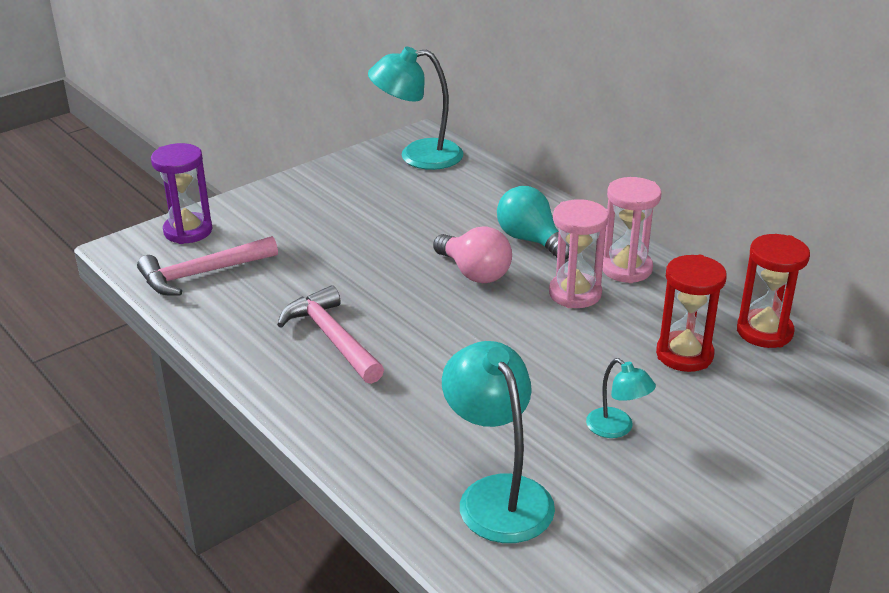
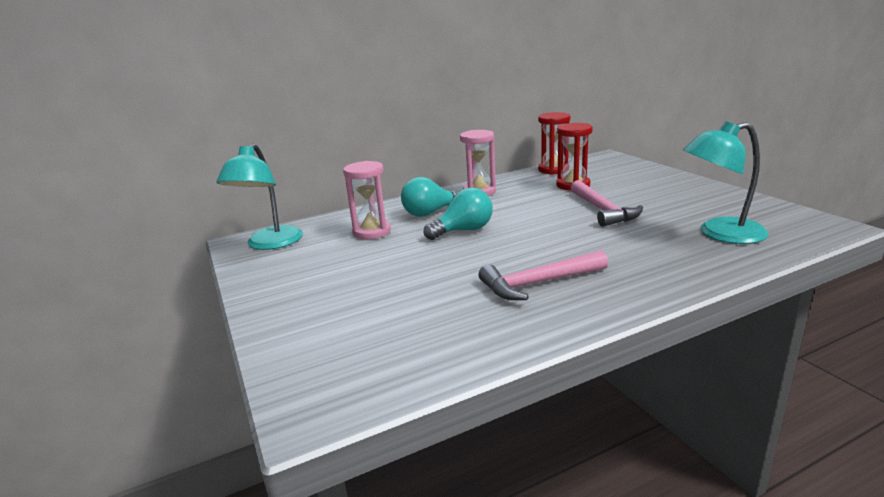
camera: 75 degrees left, 10 degrees down
(188, 231) = (303, 364): purple hourglass -> none
(201, 274) = (402, 353): pink hammer -> pink hammer (603, 210)
(474, 273) = (463, 230): pink light bulb -> turquoise light bulb
(575, 293) = (502, 205): pink hourglass -> pink hourglass (371, 232)
(617, 428) = (645, 203): turquoise lamp -> none

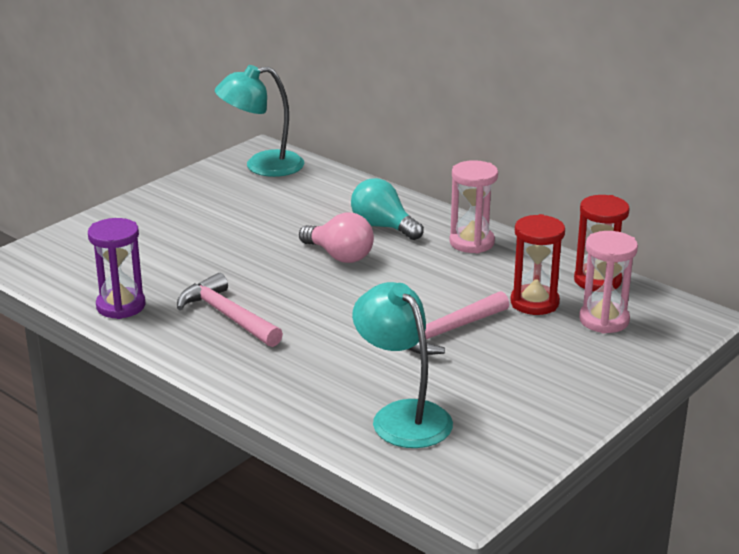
camera: 65 degrees right, 5 degrees up
(371, 232) = (313, 207): pink hourglass -> pink hourglass (604, 320)
(463, 230) = (339, 256): turquoise light bulb -> pink light bulb
(486, 338) = (121, 306): none -> purple hourglass

